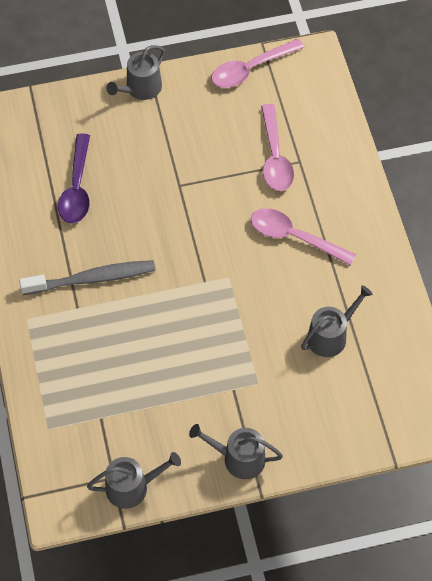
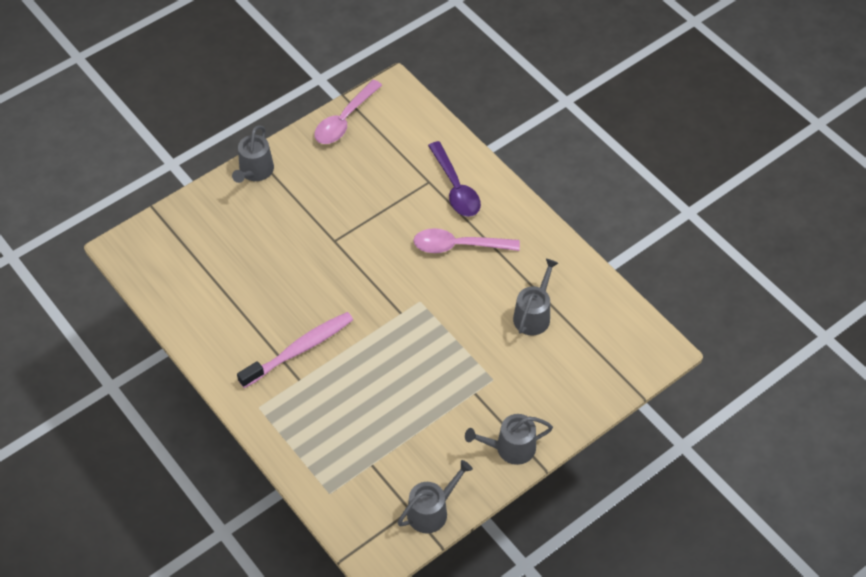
camera: 25 degrees left, 5 degrees down
(77, 188) = (243, 277): purple spoon -> purple spoon (455, 188)
(92, 279) = (300, 349): grey toothbrush -> pink toothbrush
(275, 157) = (406, 186): pink spoon -> none

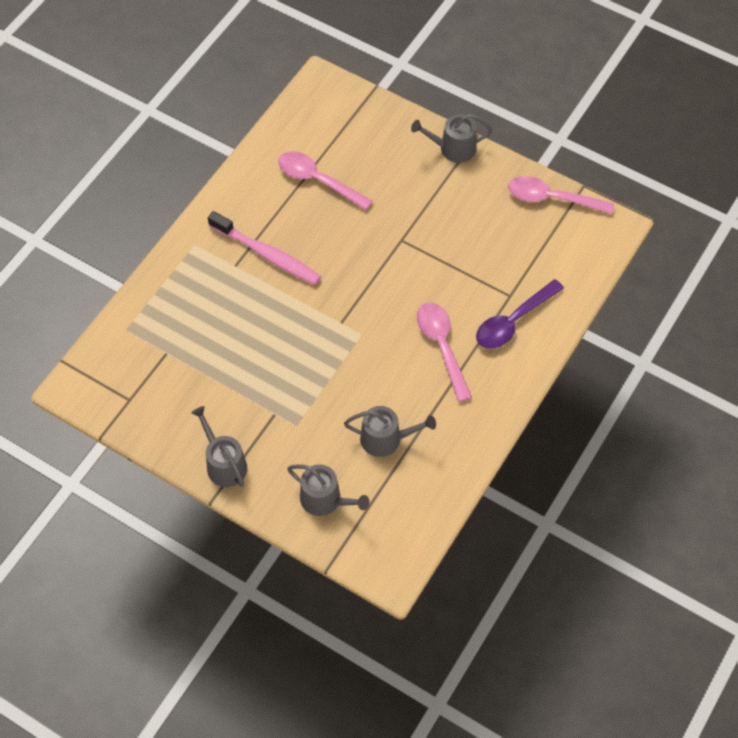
camera: 70 degrees right, 5 degrees up
(236, 285) = (317, 180): none -> pink spoon
(431, 511) = (134, 417): grey watering can -> grey watering can (325, 500)

